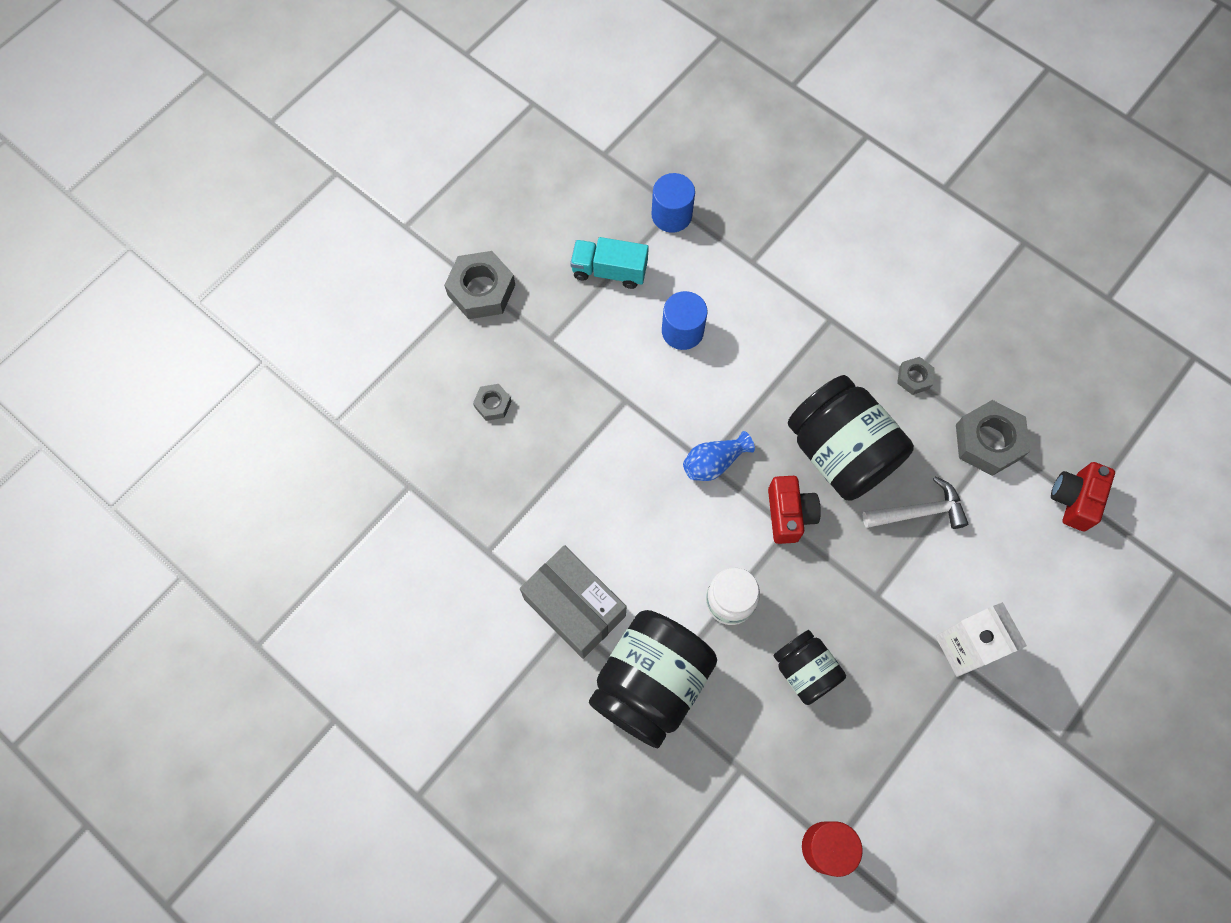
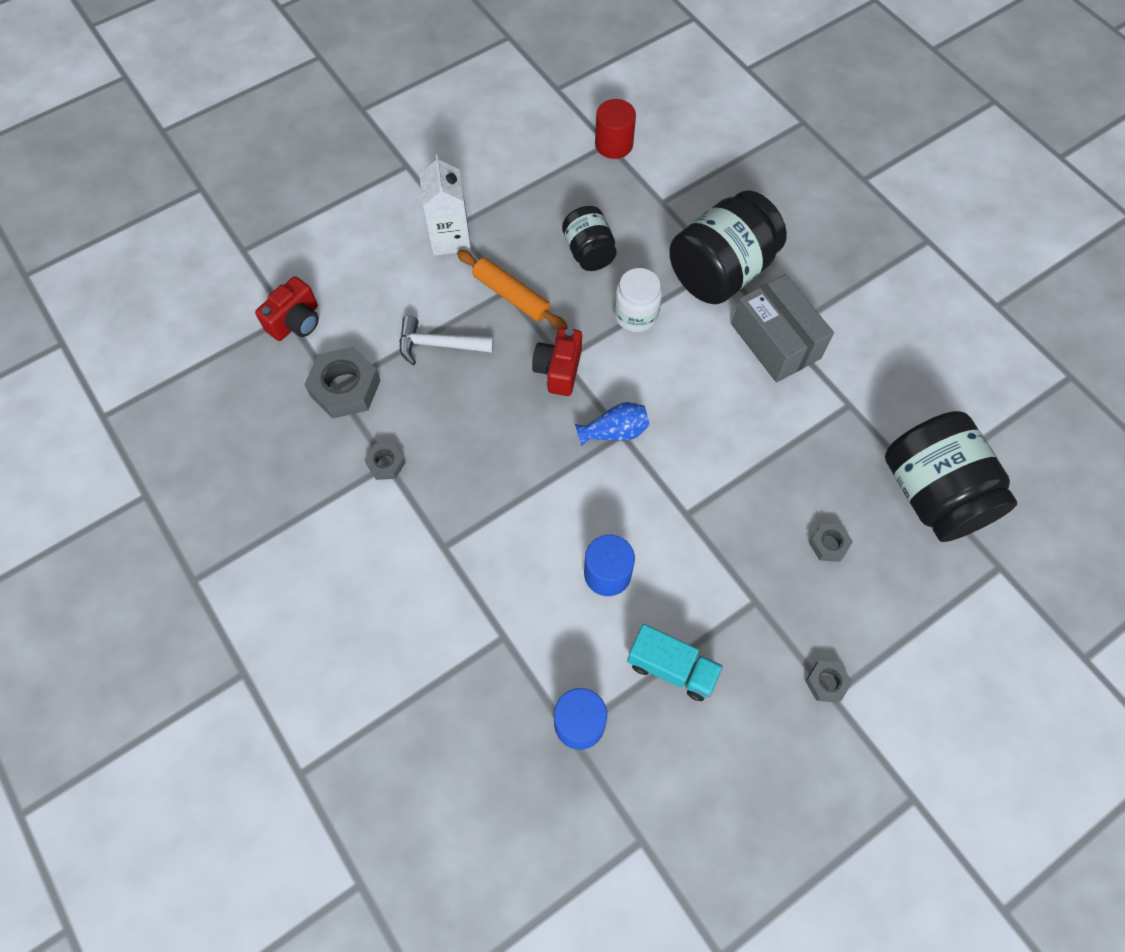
camera: 165 degrees left, 5 degrees down
(481, 290) = (826, 682): grey nut -> grey nut, size x0.53
(840, 452) = (489, 412): black jar -> black jar (932, 494)
(868, 590) = (511, 296): none -> orange rolling pin

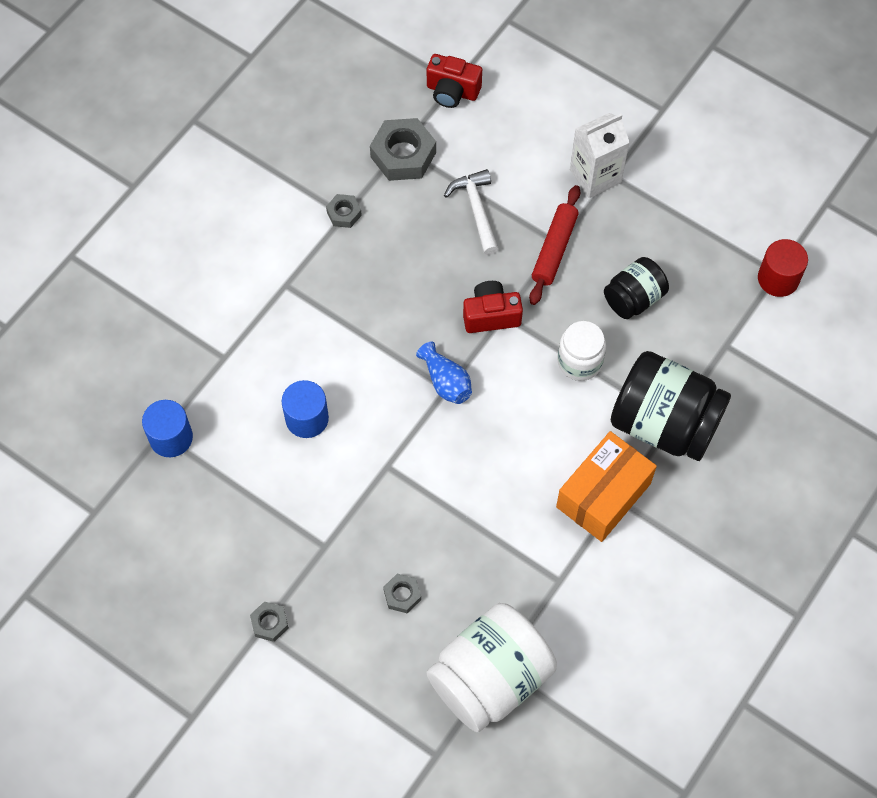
camera: 70 degrees right, 0 degrees up
(511, 296) = (554, 249): orange rolling pin -> red rolling pin
(671, 668) = (241, 494): turquoise truck -> none
(776, 341) = (603, 495): grey box -> orange box
(932, 494) = (490, 678): black jar -> white jar

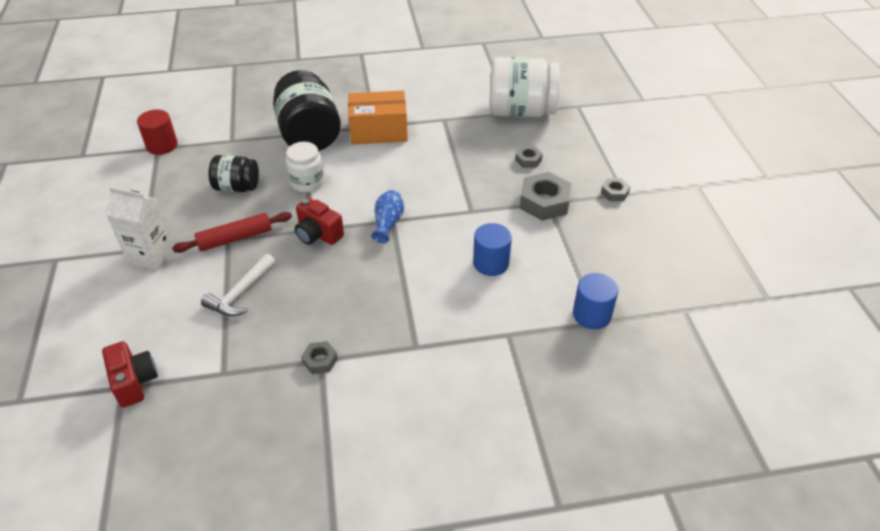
camera: 135 degrees left, 20 degrees down
(403, 155) = (229, 366): grey nut -> grey nut (544, 202)

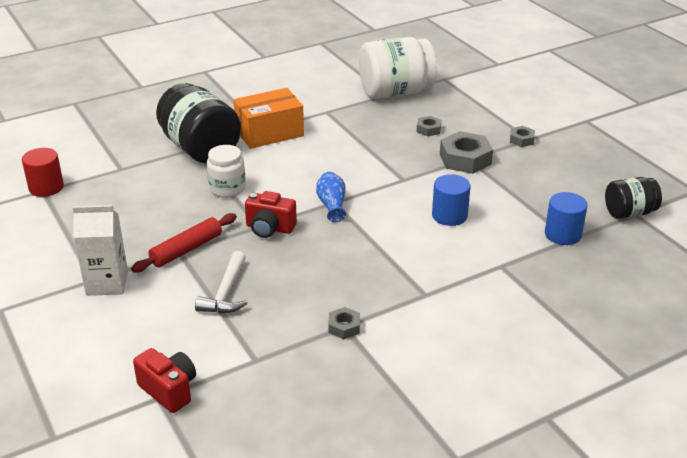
camera: 20 degrees left, 10 degrees down
(237, 187) = (156, 207): black jar -> black jar (629, 213)

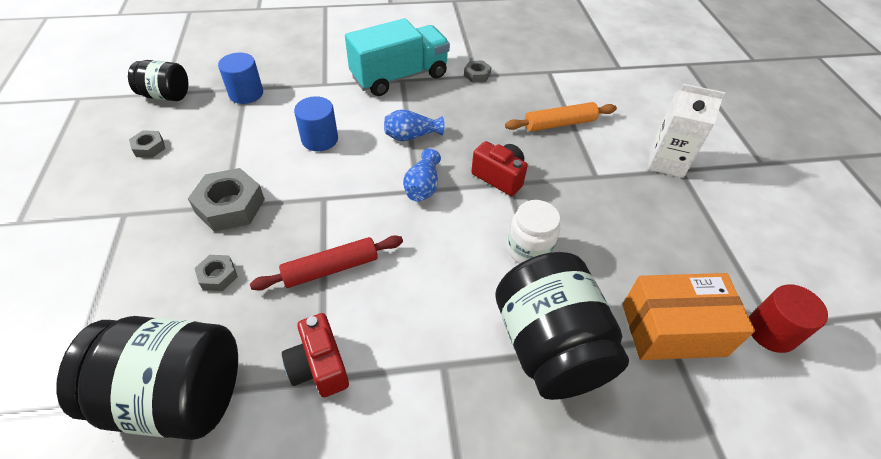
camera: 160 degrees left, 15 degrees up
(169, 390) = (612, 69): red camera -> red camera (319, 366)
(186, 249) = (589, 177): red rolling pin -> red rolling pin (331, 268)
(226, 293) = (559, 124): white hammer -> orange rolling pin
(269, 133) = (436, 351): orange box -> orange box (673, 329)
(370, 240) = (411, 136): none -> blue vase
(395, 92) = (176, 395): white jar -> black jar
(431, 297) = (399, 77): none -> turquoise truck
(521, 140) = (134, 215): grey nut -> grey nut (149, 147)

